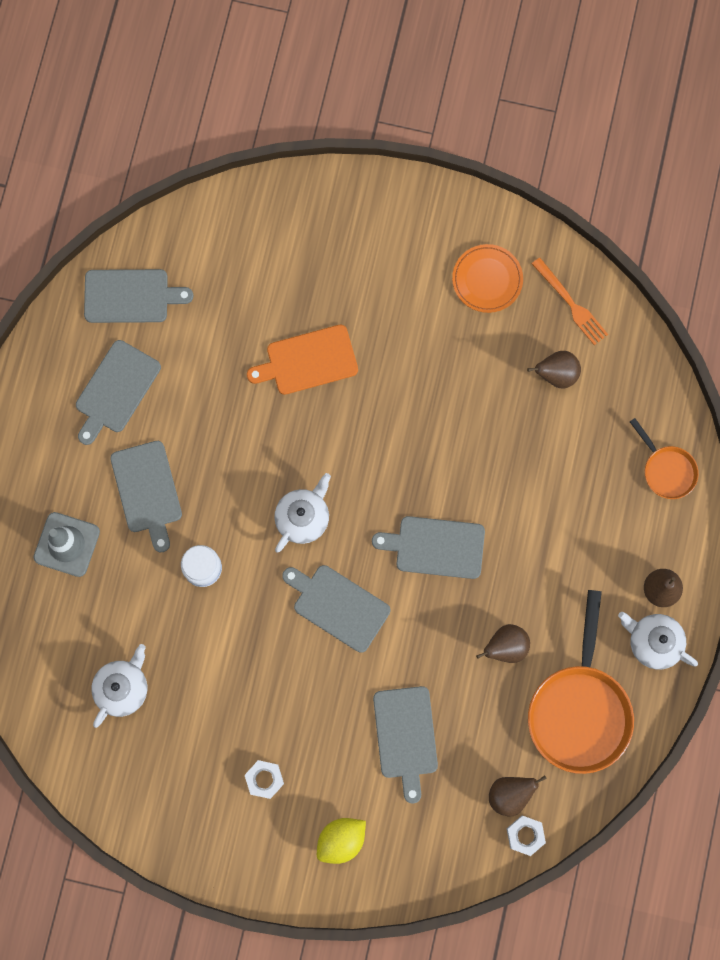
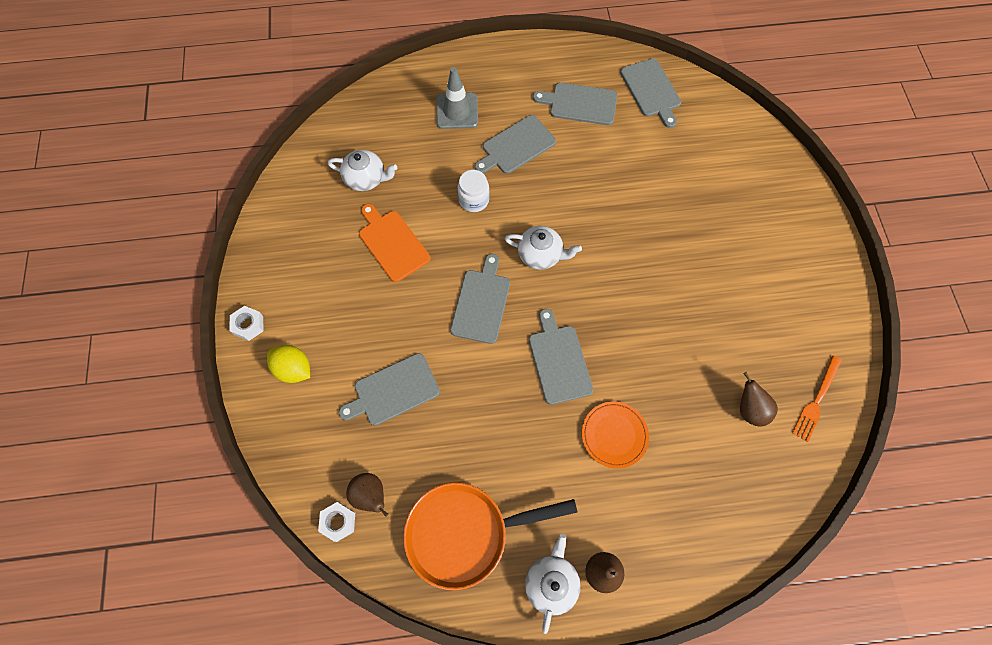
camera: 70 degrees right, 10 degrees down
(264, 779) = (326, 296): white nut -> white nut (248, 325)
(307, 361) = (663, 217): orange cutting board -> orange cutting board (392, 243)
(487, 280) = (798, 325): orange plate -> orange plate (614, 435)
(505, 647) = (497, 447): brown pear -> none
(666, 470) = (714, 539): orange pan -> none

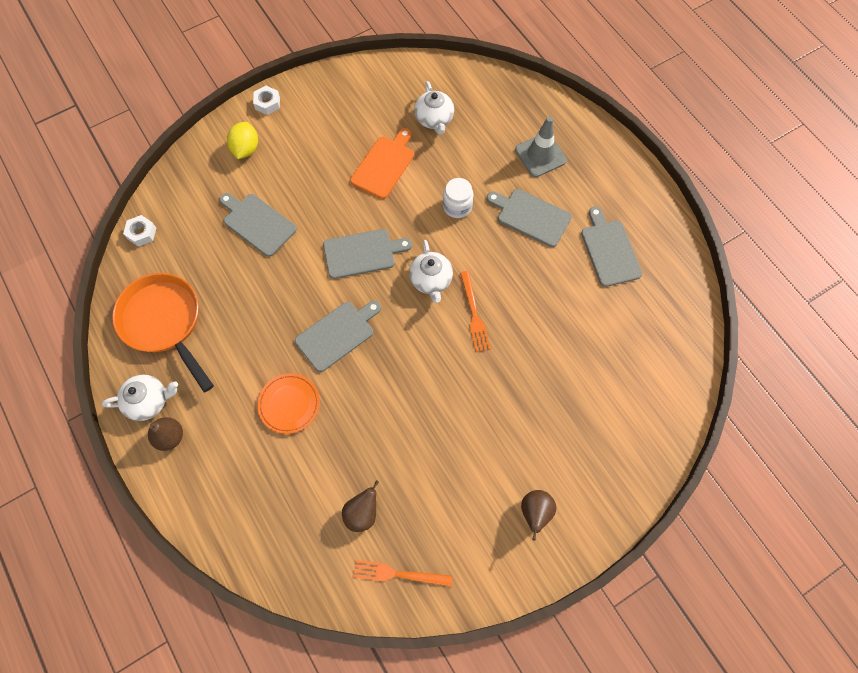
camera: 65 degrees right, 0 degrees up
(370, 495) = (169, 245): brown pear -> brown pear (535, 512)
(592, 233) = (474, 314): none -> orange fork
(651, 90) = (664, 307): grey cutting board -> none

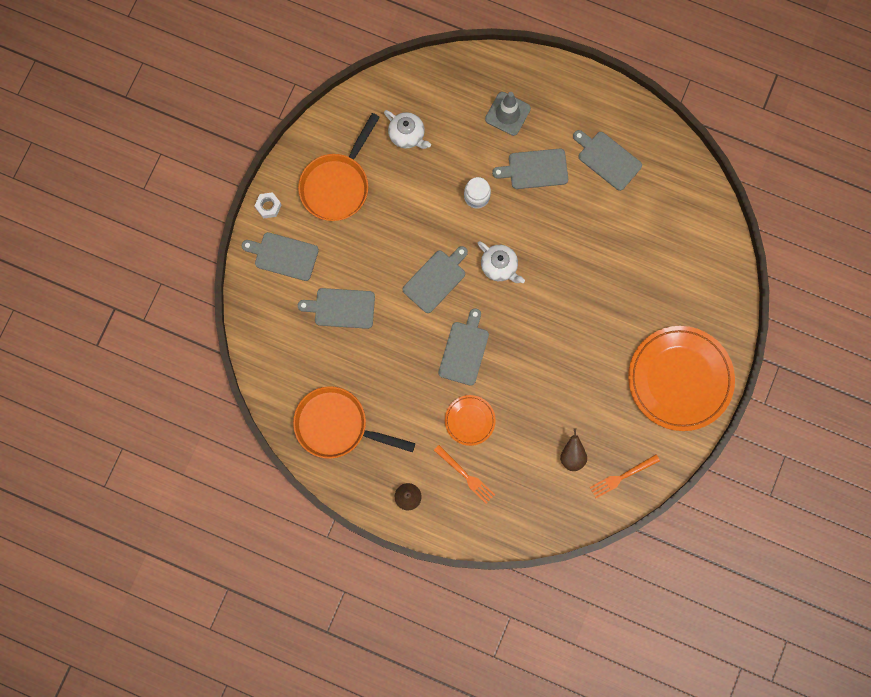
camera: 35 degrees left, 10 degrees up
(141, 233) = (262, 374): white nut -> none
(149, 401) = (373, 485): white teapot -> none
(246, 149) = (283, 255): yellow lemon -> grey cutting board
(340, 122) = (337, 185): none -> orange pan
(384, 165) = (398, 199): orange cutting board -> none
(474, 314) = (547, 271): orange fork -> orange fork (466, 475)
(535, 512) = (680, 379): brown pear -> orange plate

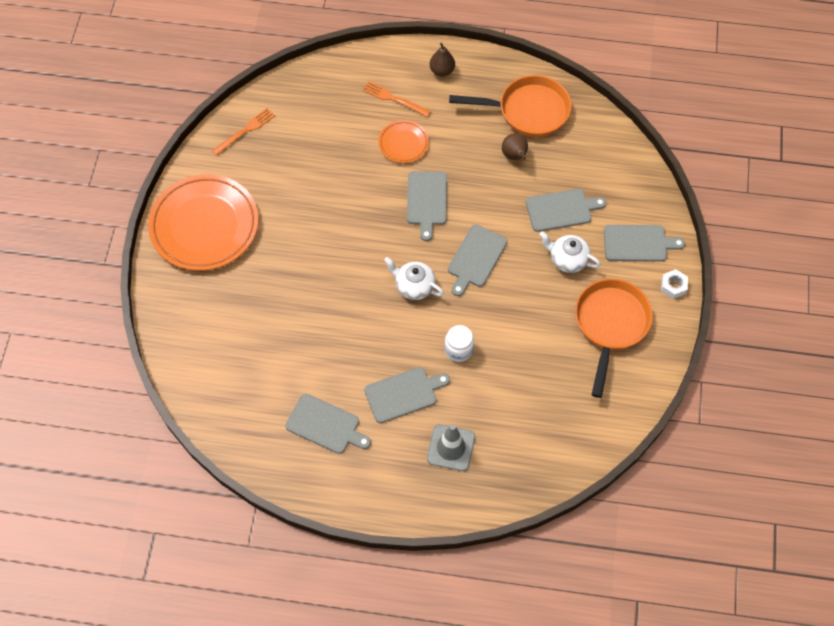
camera: 165 degrees right, 15 degrees down
(407, 135) = (554, 395): white teapot -> white teapot (567, 259)
(572, 456) = (297, 136): brown pear -> brown pear (514, 156)

